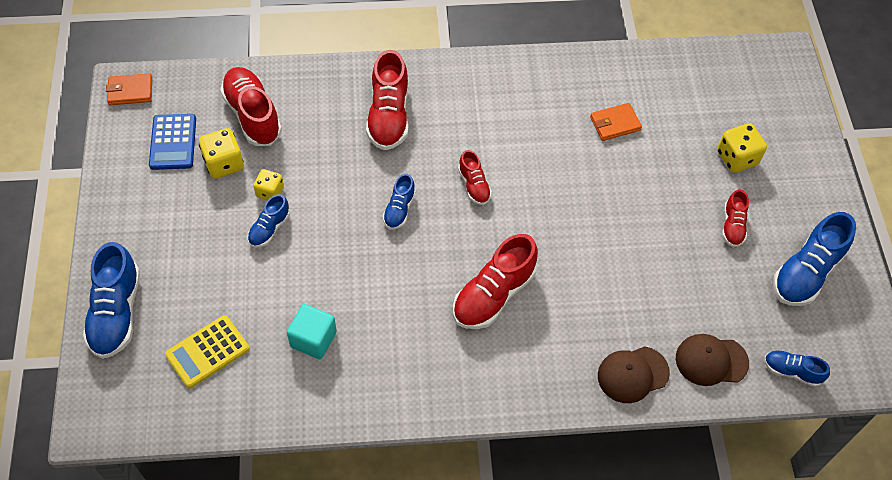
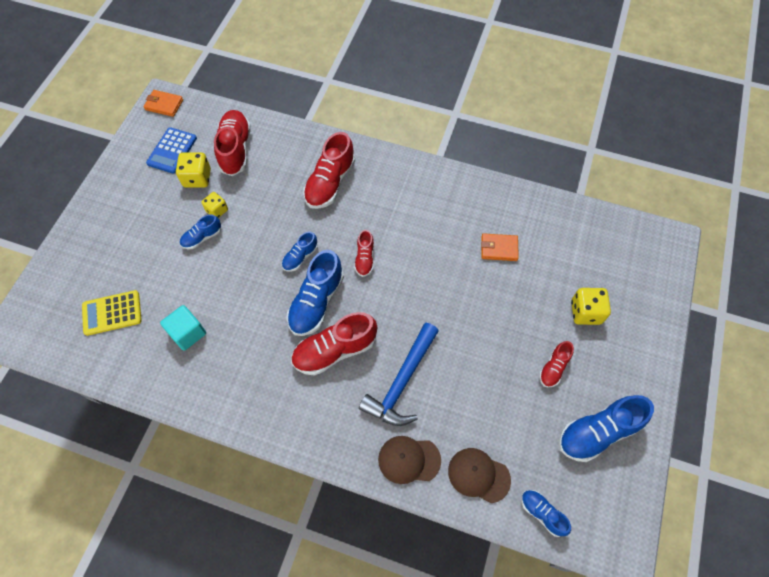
camera: 25 degrees right, 5 degrees up
(116, 313) = (69, 260): blue shoe -> blue shoe (316, 302)
(584, 300) = (402, 382): none -> blue hammer

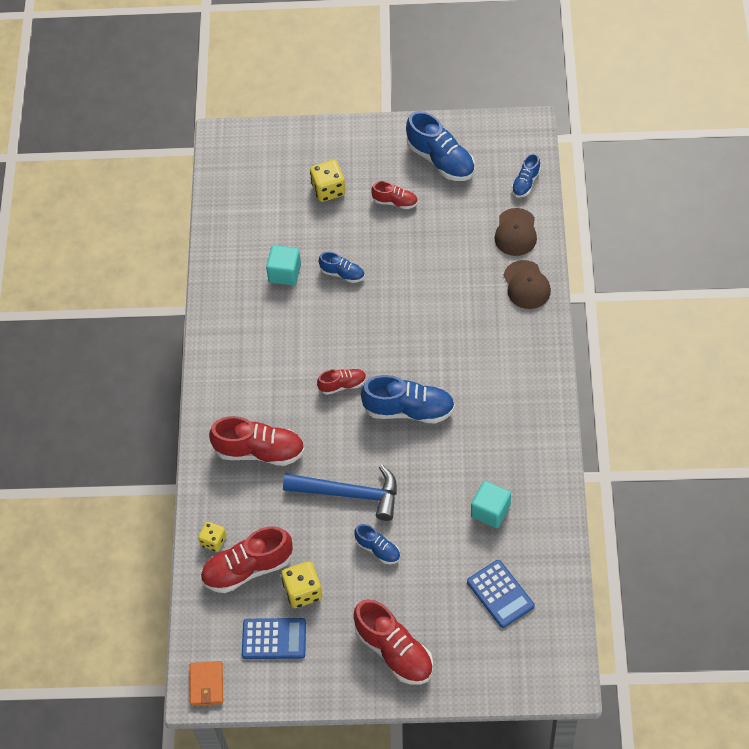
camera: 105 degrees left, 5 degrees down
(112, 313) = (500, 594): yellow calculator -> blue calculator
(217, 210) = (338, 550): yellow dice -> yellow dice (213, 541)
(300, 257) = (364, 444): blue shoe -> blue shoe (342, 273)
(335, 350) = (452, 375): red shoe -> red shoe (394, 651)
(402, 382) = (459, 312): blue hammer -> blue hammer (350, 494)
(499, 248) = (285, 273): orange wallet -> turquoise cube

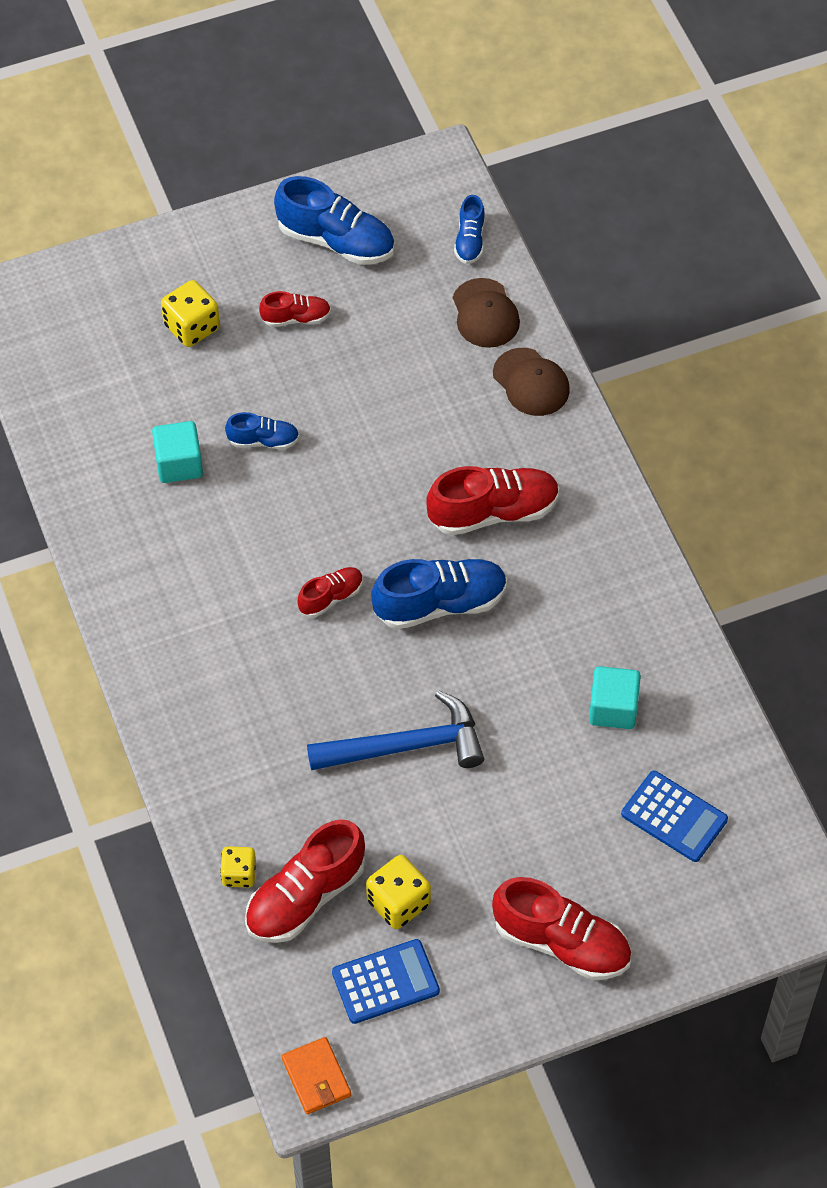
camera: 25 degrees left, 0 degrees up
(259, 451) = (251, 726): red shoe -> red shoe (493, 512)
(378, 549) = (479, 810): blue shoe -> none

